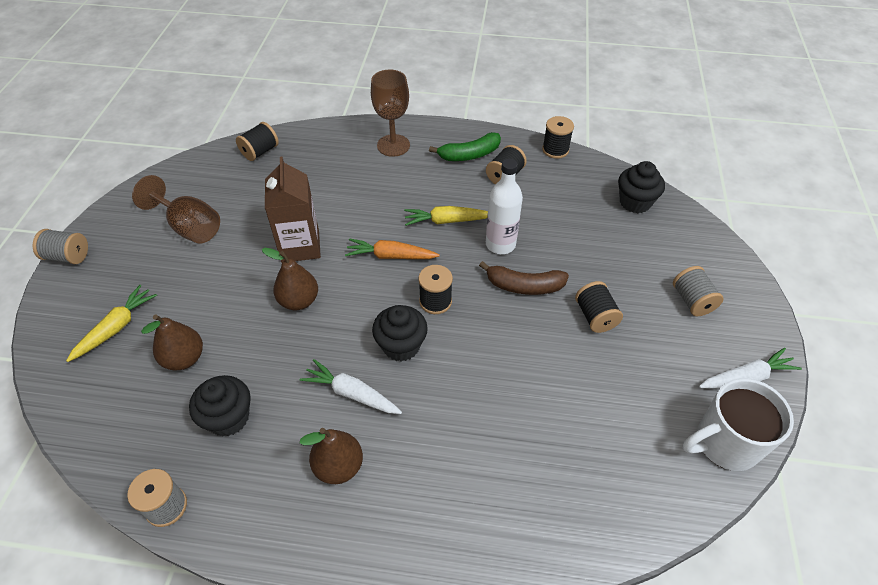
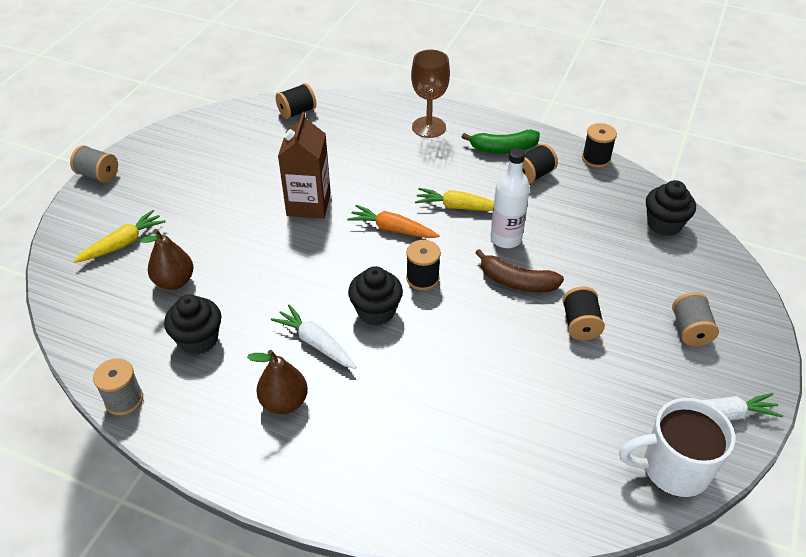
camera: 15 degrees right, 5 degrees down
(189, 227) = (212, 169): brown goblet -> none
(299, 301) = (292, 252): brown pear -> none

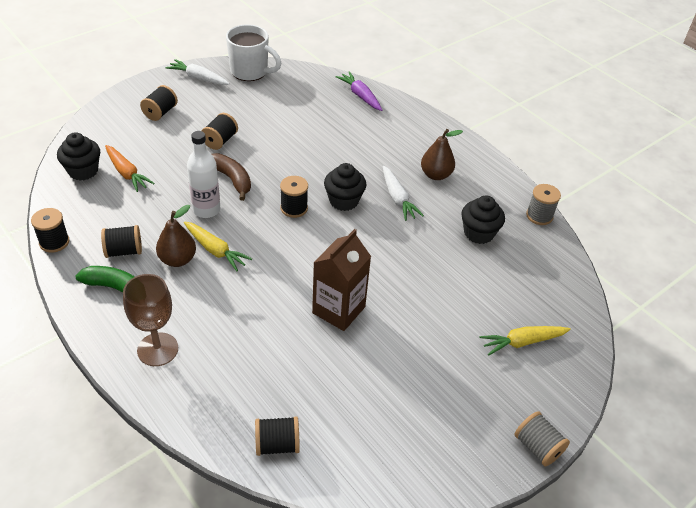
camera: 155 degrees left, 0 degrees up
(174, 281) = (485, 285): brown pear -> brown pear (178, 259)
(392, 229) = (285, 255): orange carrot -> orange carrot (127, 173)
(476, 507) = (360, 96): none -> purple carrot
(690, 330) = (160, 112): grey spool -> black spool

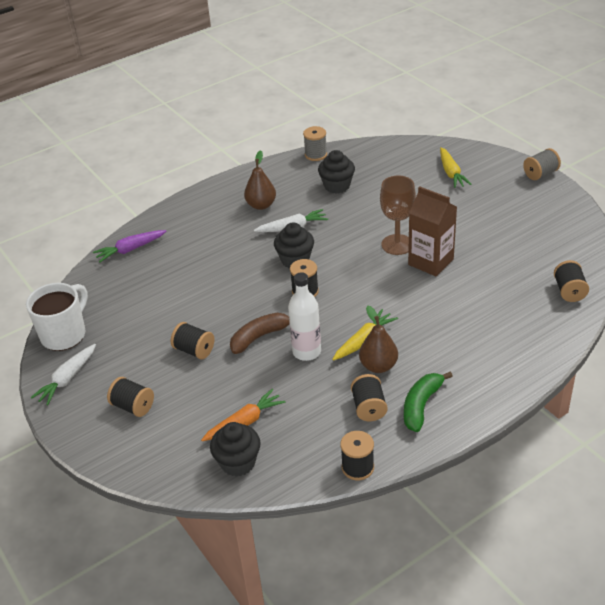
camera: 80 degrees left, 5 degrees down
(157, 349) = (490, 368): brown goblet -> brown goblet (397, 244)

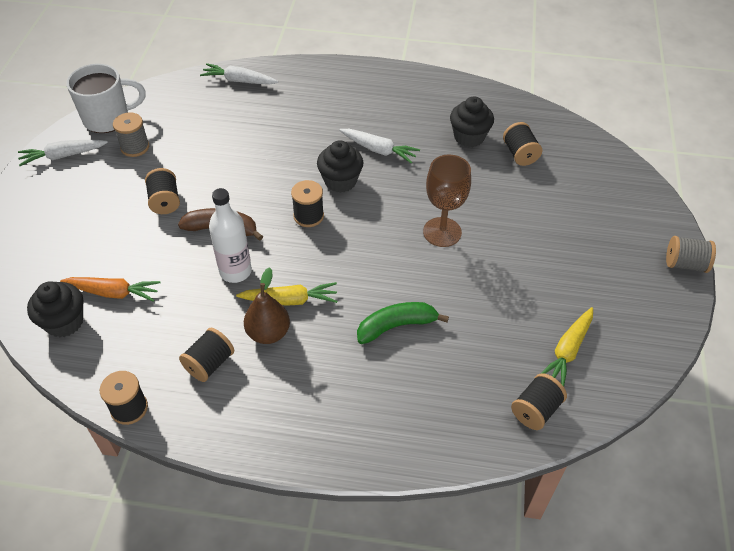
camera: 40 degrees right, 10 degrees up
(130, 249) = (239, 81): purple carrot -> white carrot
(133, 406) = (68, 213): black spool -> black spool (520, 154)
(261, 205) = (383, 111): brown pear -> none
(316, 155) = (492, 94): grey spool -> grey spool (135, 147)
(421, 405) = (249, 401): green banana -> green banana (396, 326)
(430, 262) = (447, 272): brown carton -> none
(451, 173) = (592, 198): yellow carrot -> yellow carrot (567, 351)

